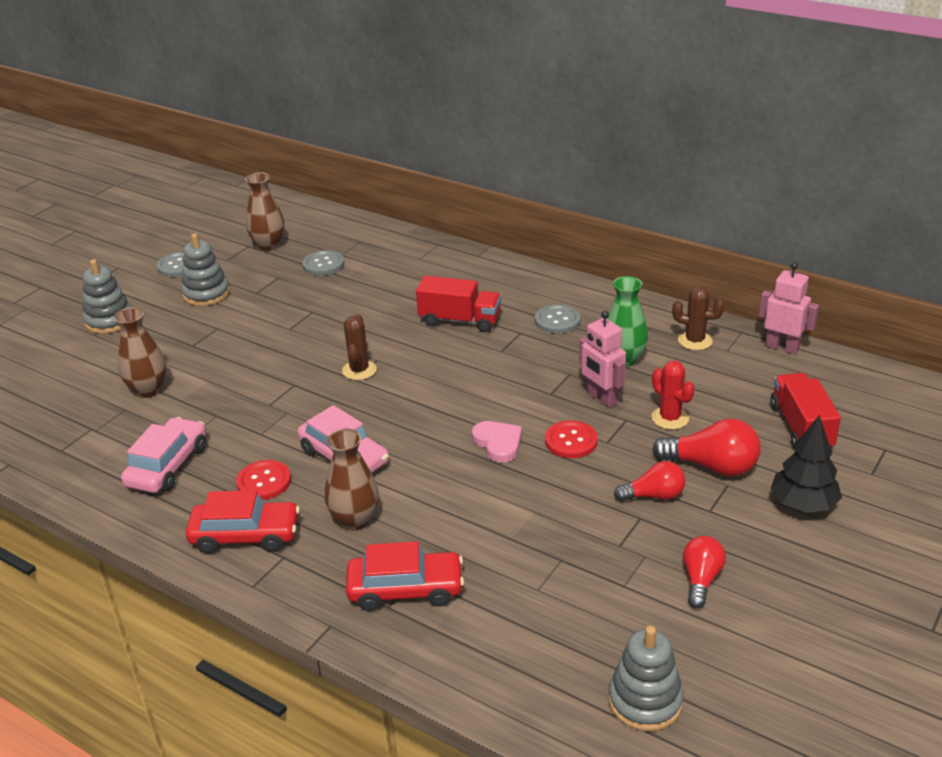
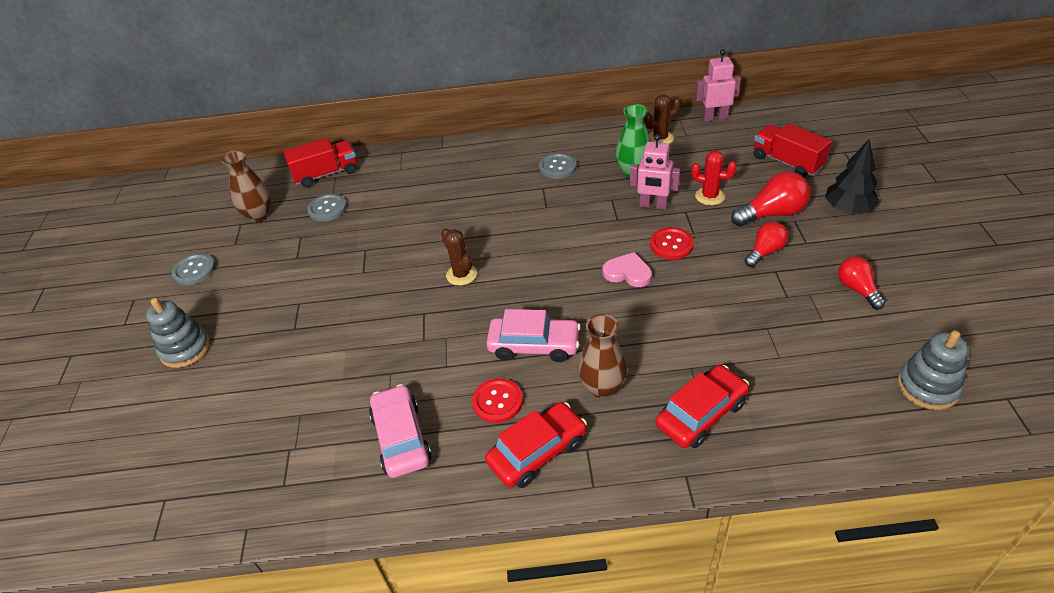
camera: 35 degrees left, 10 degrees up
(148, 390) = (301, 386): brown vase -> none
(206, 294) = (252, 280): grey stacking toy -> none
(460, 320) = (489, 200): red truck -> red truck (326, 174)

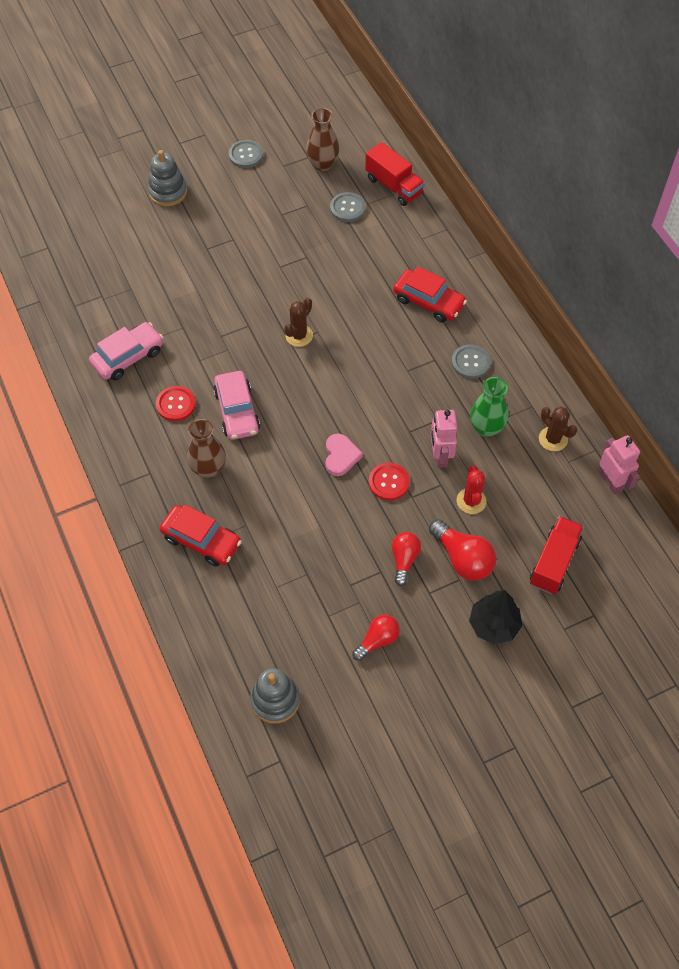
camera: 65 degrees right, 15 degrees up
(537, 452) = (139, 443): red car -> red car (428, 301)
(765, 252) = (404, 559): red light bulb -> red light bulb turned 105 degrees counterclockwise

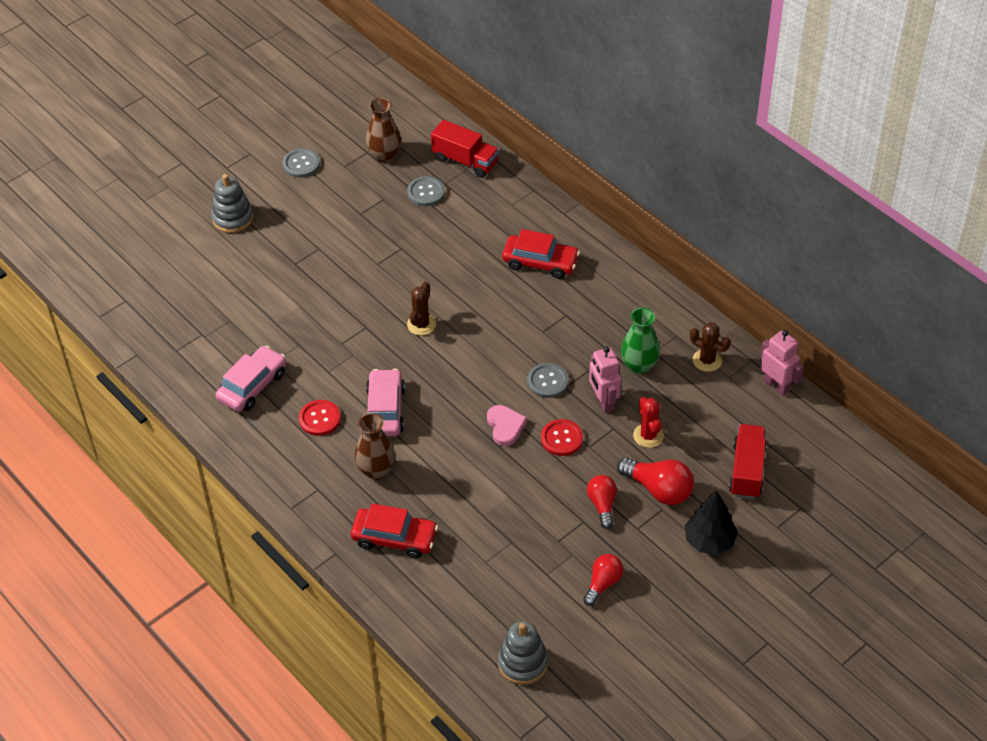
camera: 15 degrees left, 10 degrees down
(237, 411) = (385, 410): pink car -> pink car turned 150 degrees counterclockwise
(470, 362) = (602, 309): grey button -> grey button (547, 381)

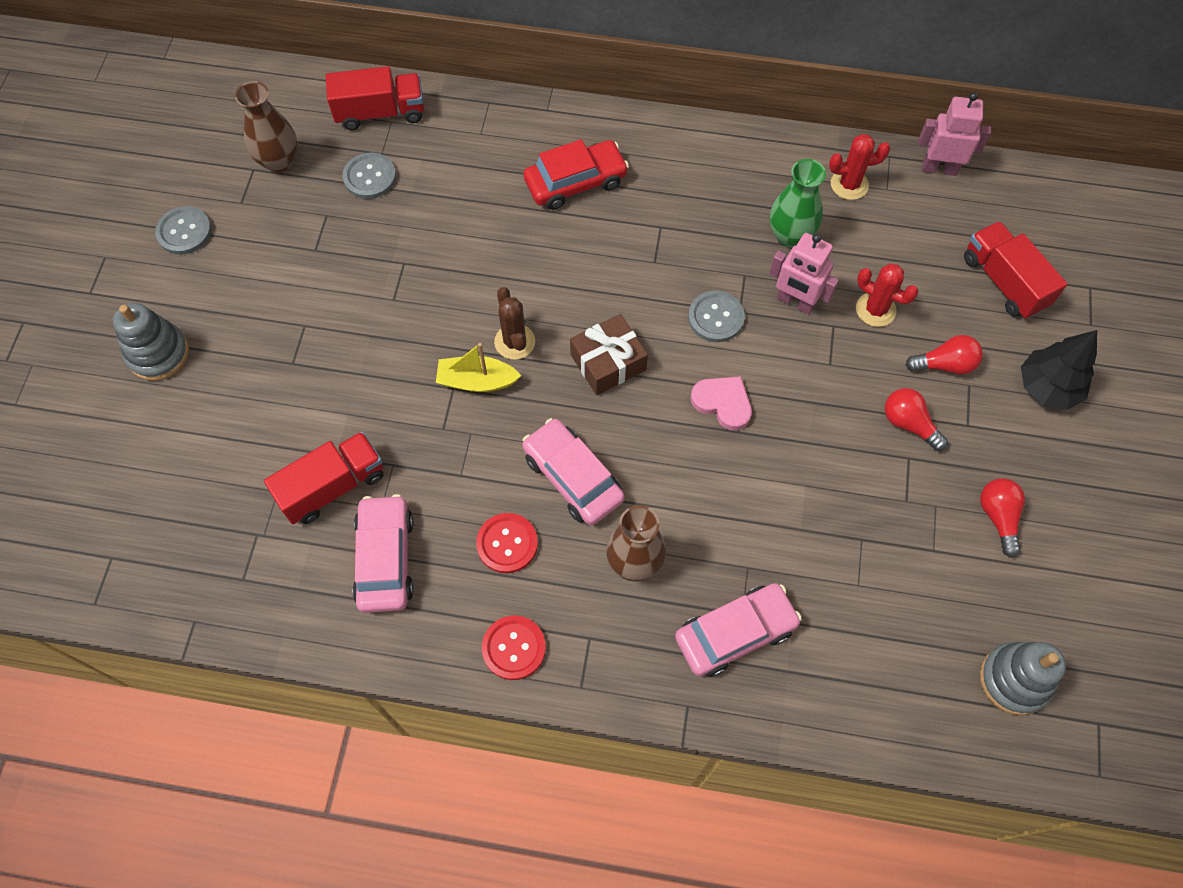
camera: 40 degrees left, 15 degrees up
(259, 335) = (332, 486): none -> red truck
(381, 331) = (477, 381): none -> yellow boat
(394, 538) = (735, 633): red car -> pink car
(462, 366) = (608, 362): none -> brown gift
(561, 438) = (794, 375): red button -> red button (514, 648)
(659, 489) = (945, 364): red light bulb -> red light bulb, size x0.66
(707, 360) = (849, 184): brown cactus -> red cactus

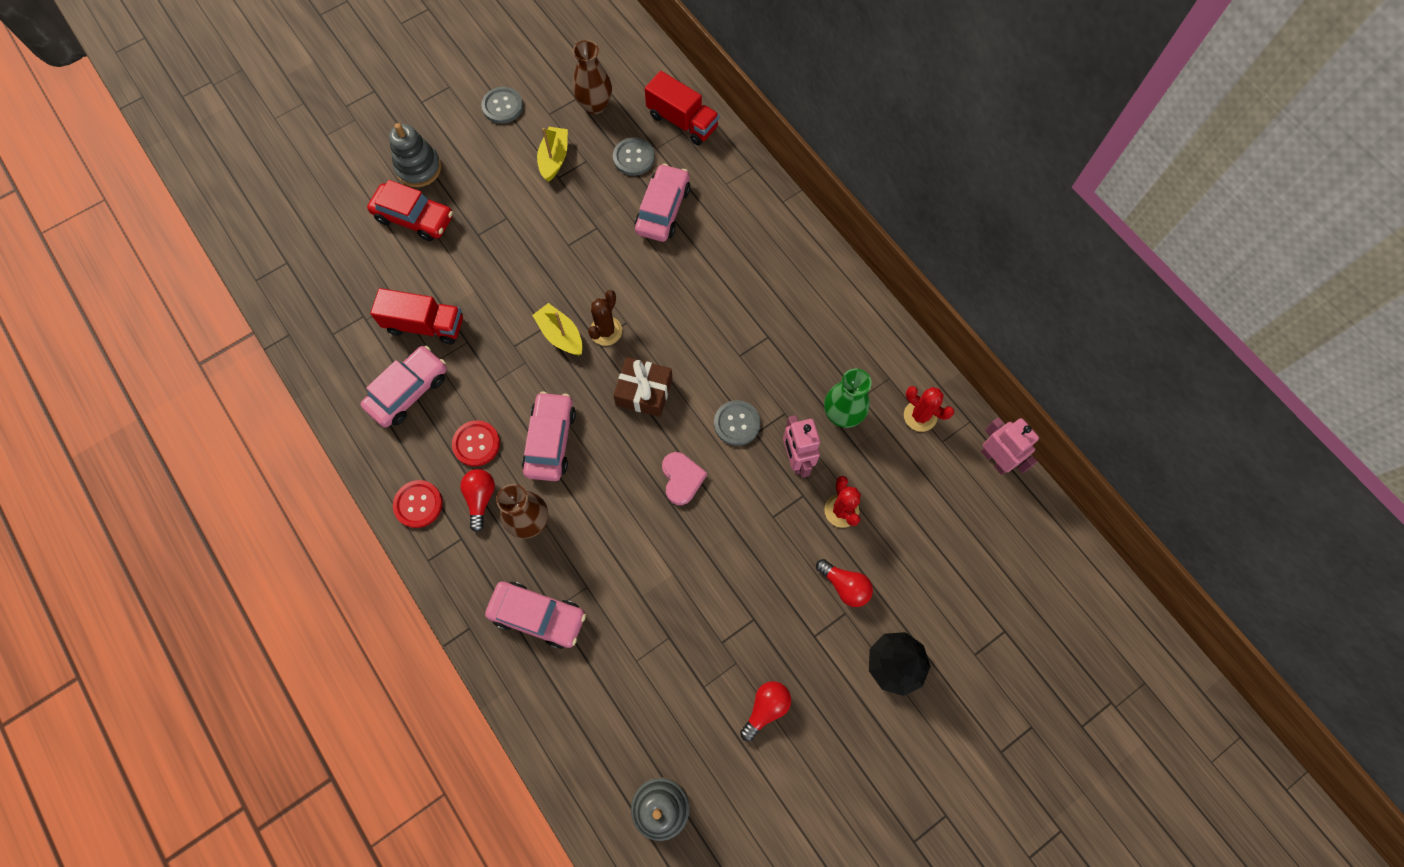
camera: 45 degrees right, 5 degrees up
(292, 237) = (554, 159): none -> yellow boat
(448, 199) = (663, 210): none -> pink car
(576, 182) = (748, 263): red car -> red car (414, 218)
(908, 424) = (778, 599): red light bulb -> red light bulb (480, 498)
(1004, 282) = (948, 572): red truck -> none

